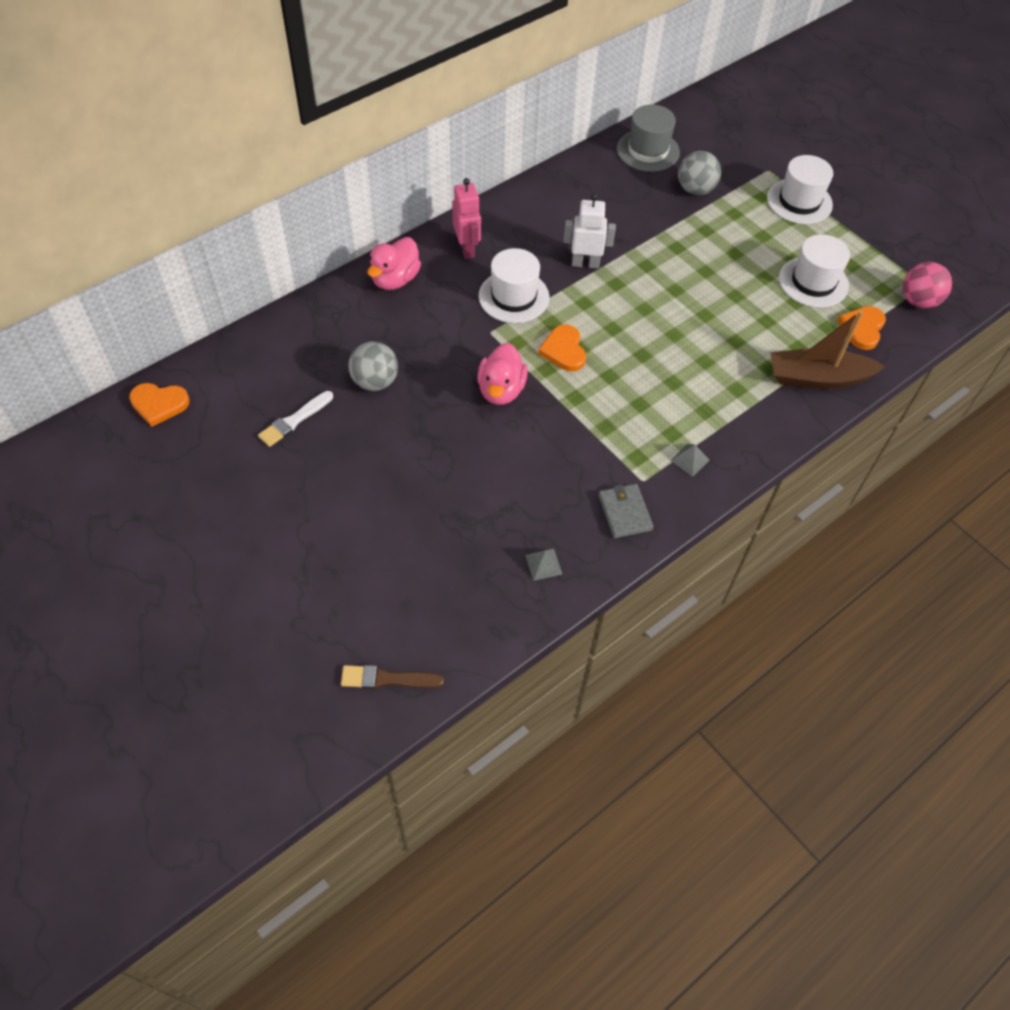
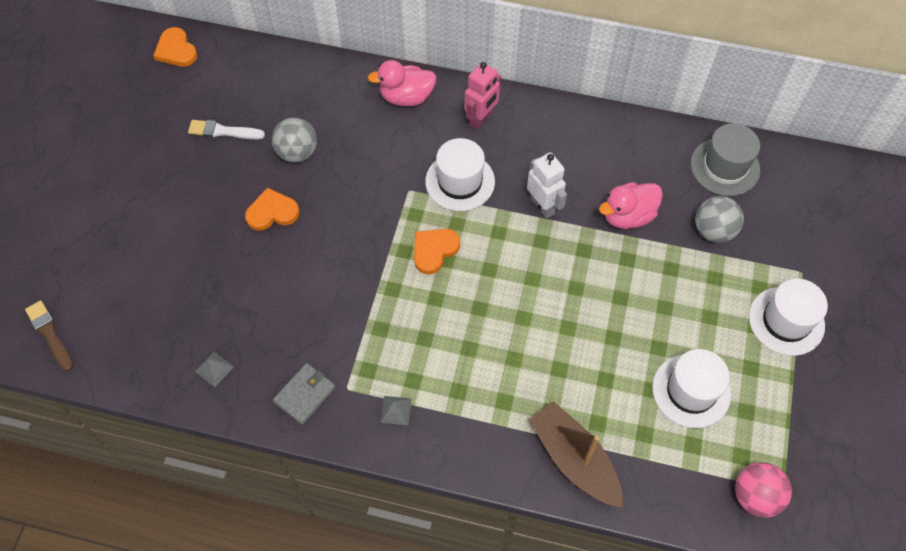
camera: 55 degrees right, 5 degrees up
(501, 390) = (357, 235): pink duck -> pink duck (627, 216)
(862, 329) = (670, 464): orange heart -> orange heart (272, 212)

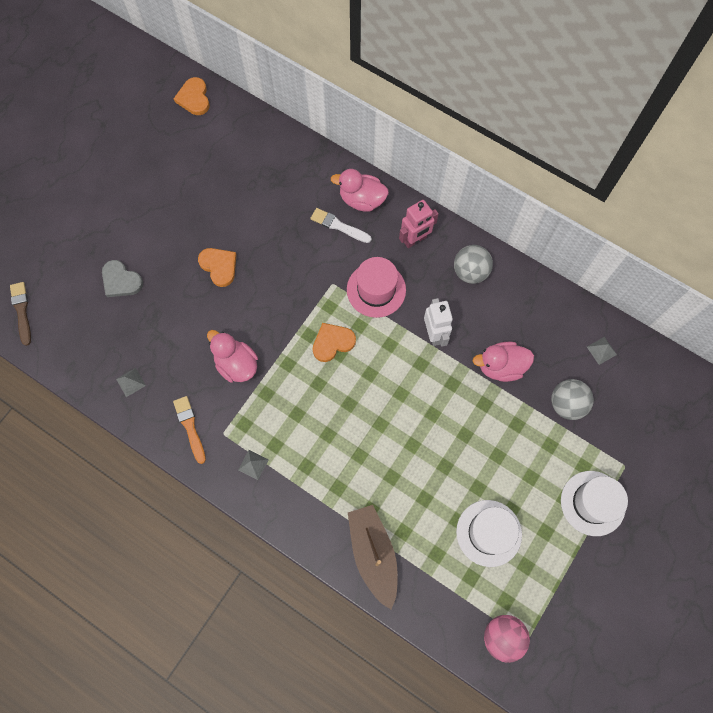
camera: 20 degrees right, 10 degrees up
(161, 263) = (121, 281): none -> grey heart
(223, 131) = (206, 183): white brush -> white brush (338, 226)
(272, 212) = (219, 266): orange heart -> orange heart turned 45 degrees clockwise
(297, 152) = (257, 221): grey ball -> grey ball (470, 272)
(305, 394) = (190, 427): grey wallet -> orange brush
(333, 308) = (236, 364): none -> pink duck
(460, 181) = (376, 289): white hat -> pink hat
(725, 167) = (601, 350): grey hat -> grey pyramid

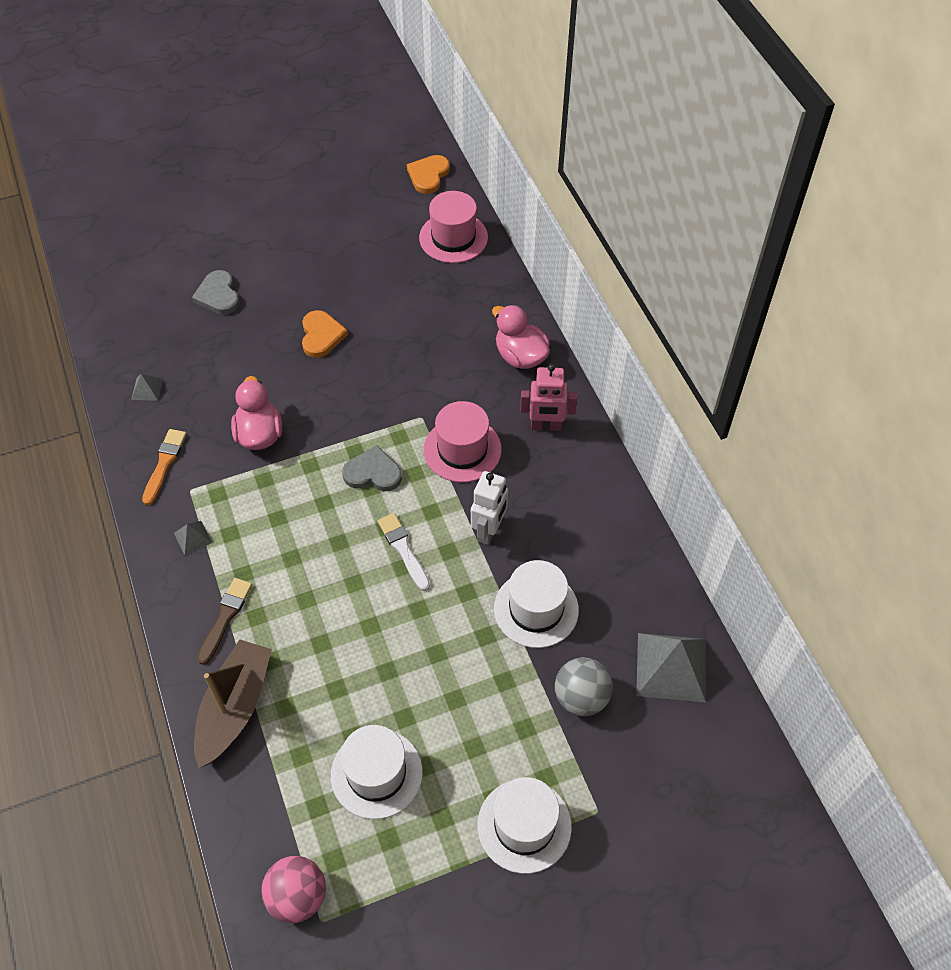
camera: 35 degrees right, 15 degrees down
(22, 311) = (108, 270): brown brush -> brown brush (225, 617)
(249, 137) = (453, 237): none -> pink hat
(332, 342) = (373, 473): orange heart -> grey heart
(338, 226) = (474, 367): white brush -> white brush (403, 549)
(470, 272) = (581, 492): grey ball -> none
(500, 366) = (536, 609): pink duck -> white hat
(601, 350) = (671, 667): grey pyramid -> grey pyramid, size x2.18

